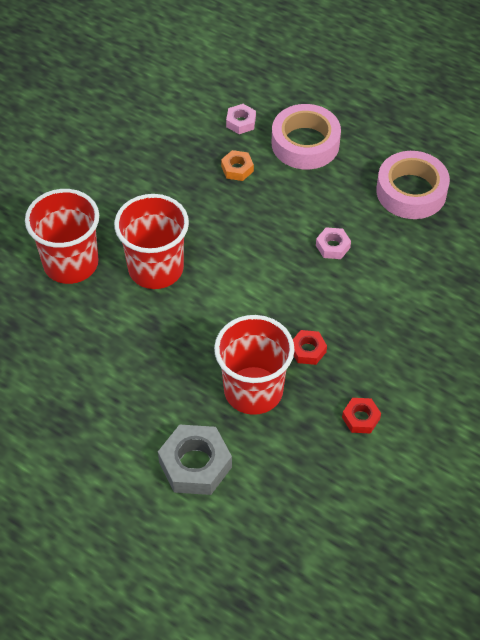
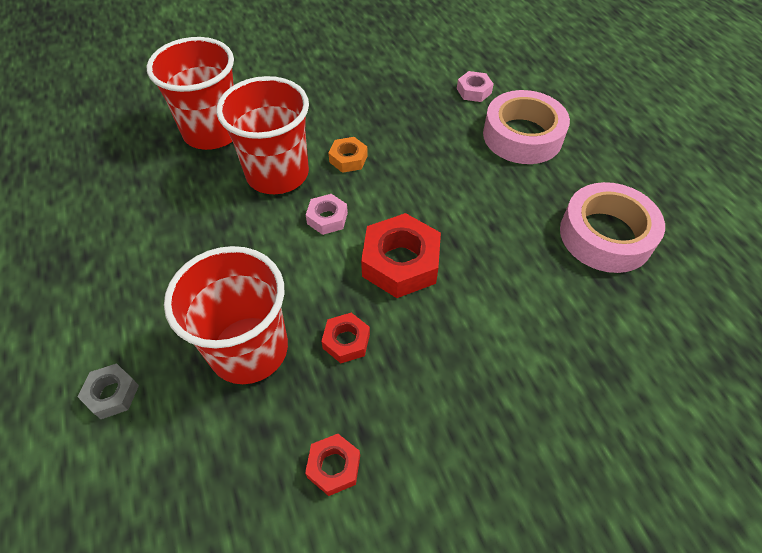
camera: 35 degrees right, 0 degrees up
(195, 465) = (112, 394): grey nut -> grey nut, size x0.53
(237, 169) = (435, 127): orange nut -> orange nut (348, 159)
(298, 283) = (400, 262): none -> red nut
(332, 246) = (469, 245): pink nut -> pink nut (327, 218)

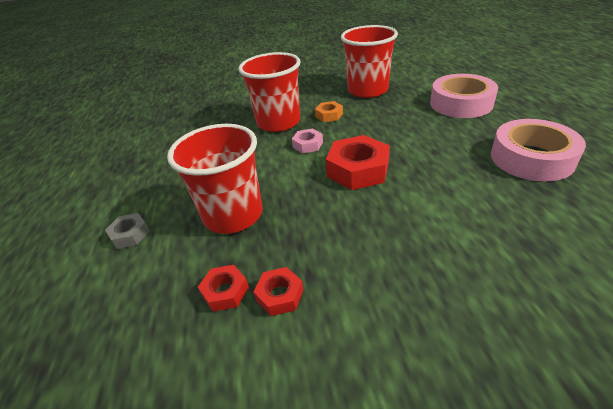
camera: 15 degrees right, 15 degrees down
(213, 132) = (242, 103): red cup -> red cup (368, 90)
(346, 341) = (307, 214): red nut -> red nut (225, 292)
(474, 91) = (425, 82): pink nut -> none

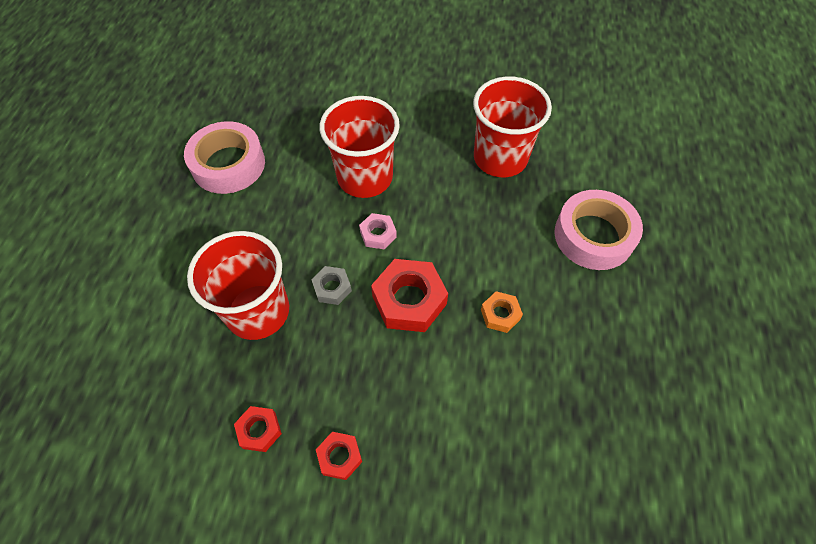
camera: 15 degrees right, 20 degrees up
(130, 235) = (155, 296): grey nut -> grey nut (332, 288)
(225, 292) = (216, 406): red nut -> red nut (339, 457)
(329, 115) = (428, 189): orange nut -> orange nut (500, 314)
(531, 158) = (600, 365): pink tape -> pink tape (228, 164)

